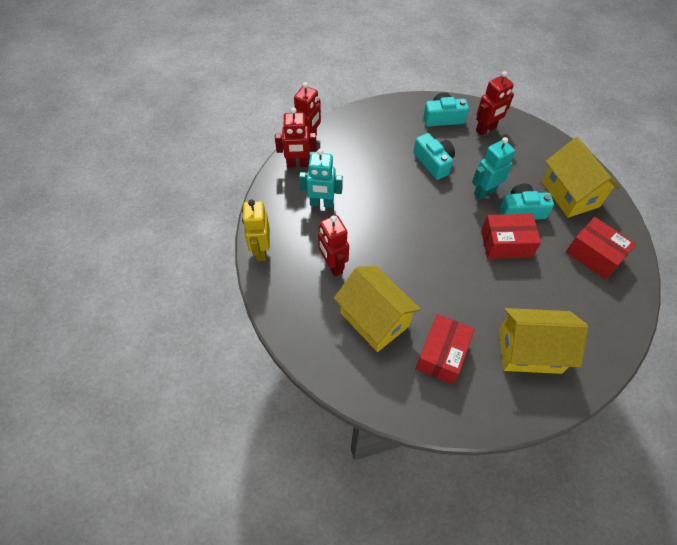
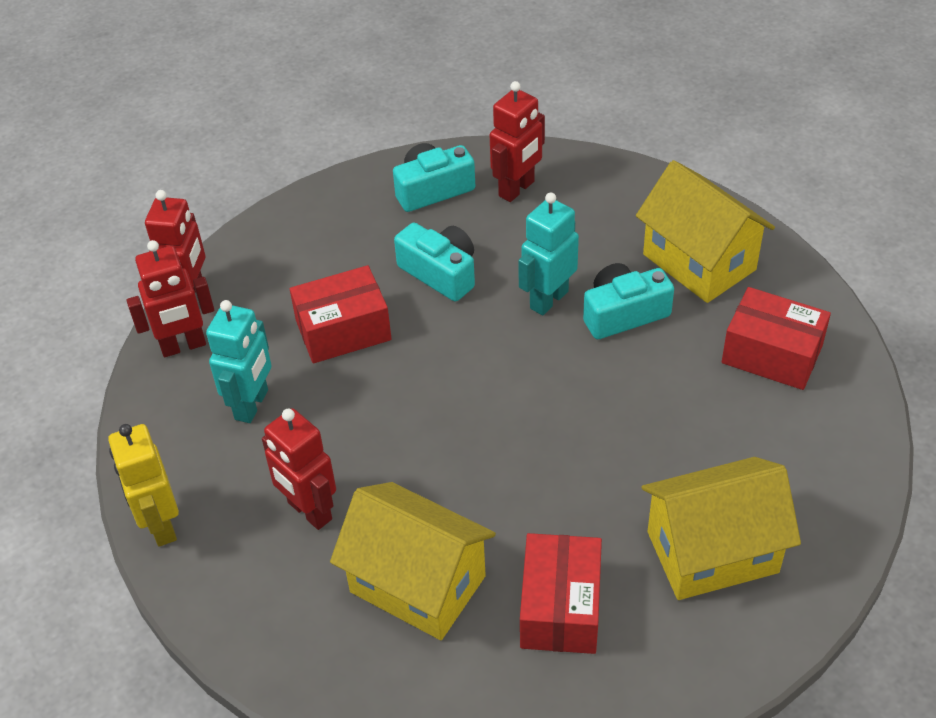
camera: 15 degrees left, 10 degrees down
(321, 203) = (252, 405): turquoise robot -> turquoise robot turned 60 degrees counterclockwise
(506, 244) = (614, 379): red box -> red box (343, 330)

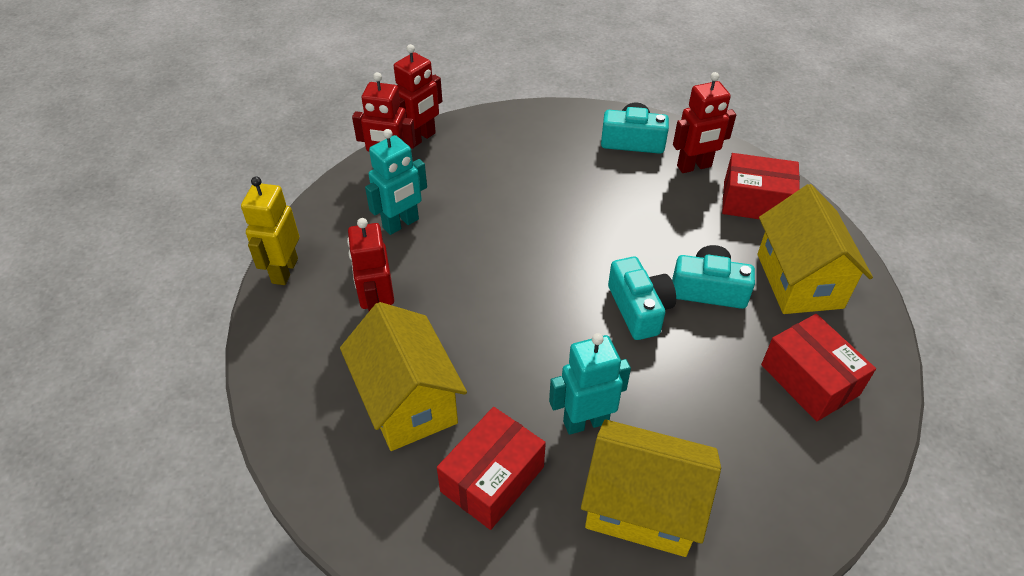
camera: 30 degrees right, 0 degrees up
(343, 330) = (498, 205): red box -> red box (755, 202)
(440, 273) = (594, 198): turquoise camera -> turquoise camera (639, 309)
(548, 299) = (658, 252): turquoise robot -> turquoise robot (585, 421)

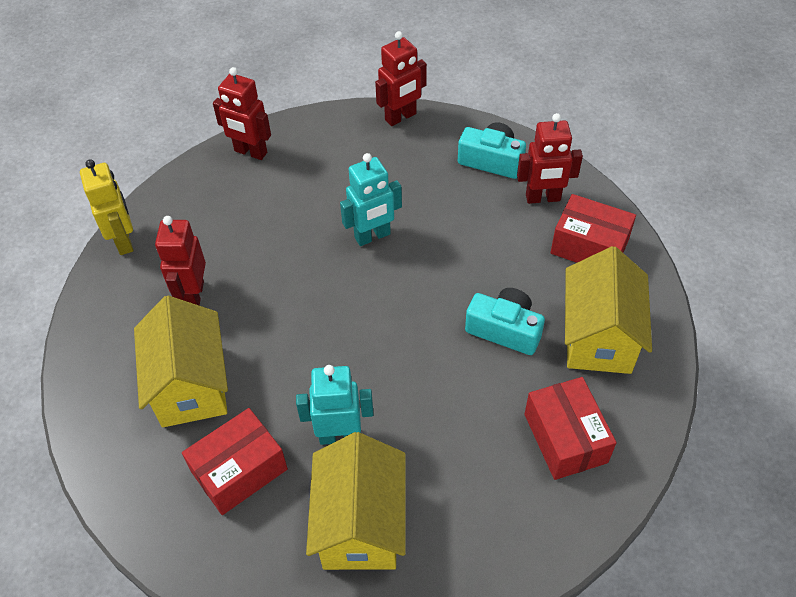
camera: 15 degrees right, 5 degrees up
(284, 271) = (124, 241): yellow robot -> yellow robot turned 135 degrees clockwise
(401, 224) = (241, 212): turquoise robot -> turquoise robot (372, 236)
(420, 138) = (288, 126): red robot -> red robot (401, 117)
(639, 309) = (430, 337): turquoise camera -> none
(642, 507) = (360, 524): yellow house -> yellow house turned 60 degrees clockwise

